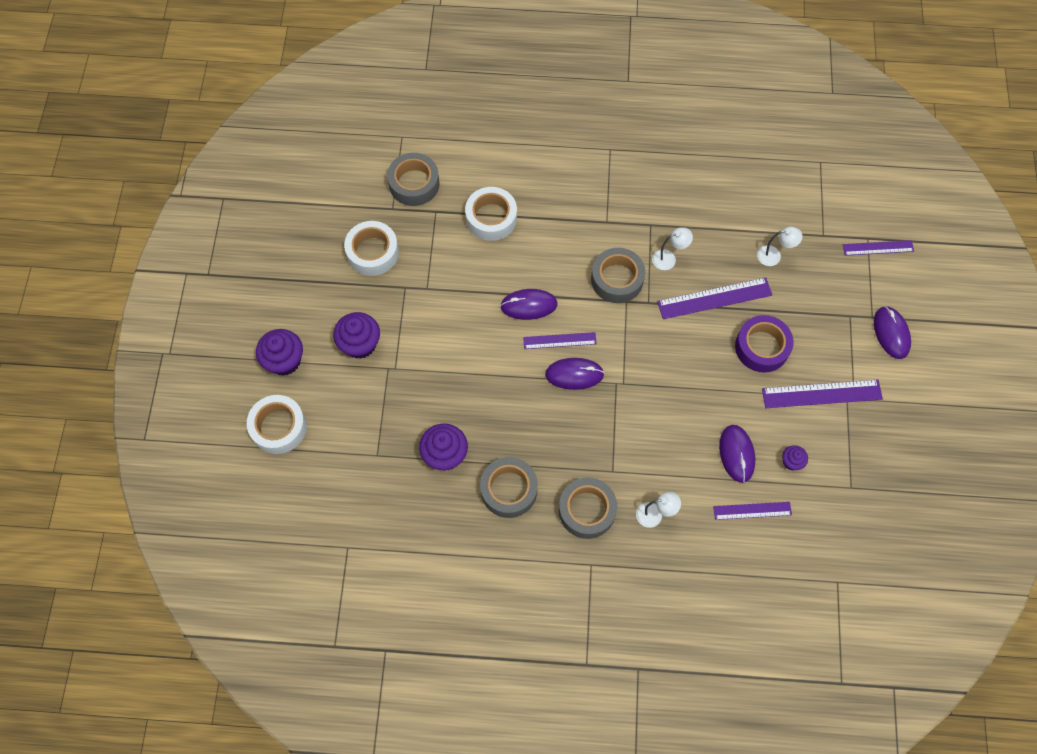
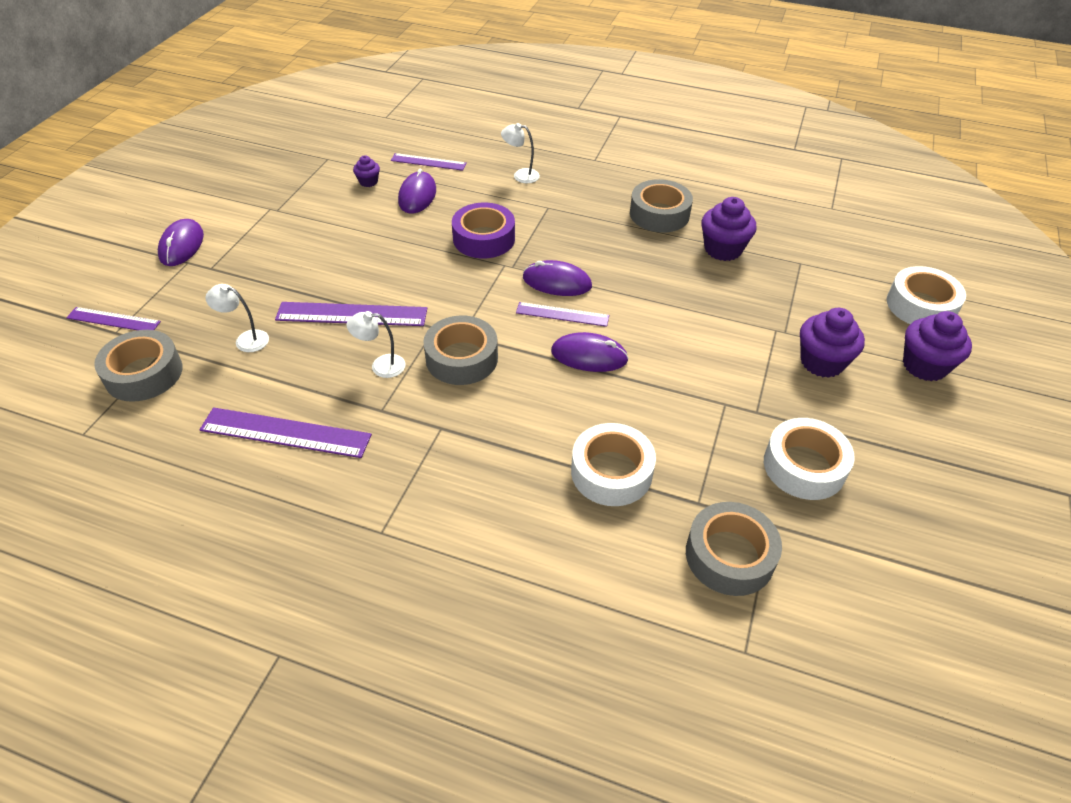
camera: 165 degrees left, 20 degrees down
(587, 510) = (585, 189): grey tape -> grey tape (144, 374)
(761, 347) = (331, 262): purple tape -> purple tape (484, 239)
(821, 394) = (299, 217): purple ruler -> purple ruler (285, 432)

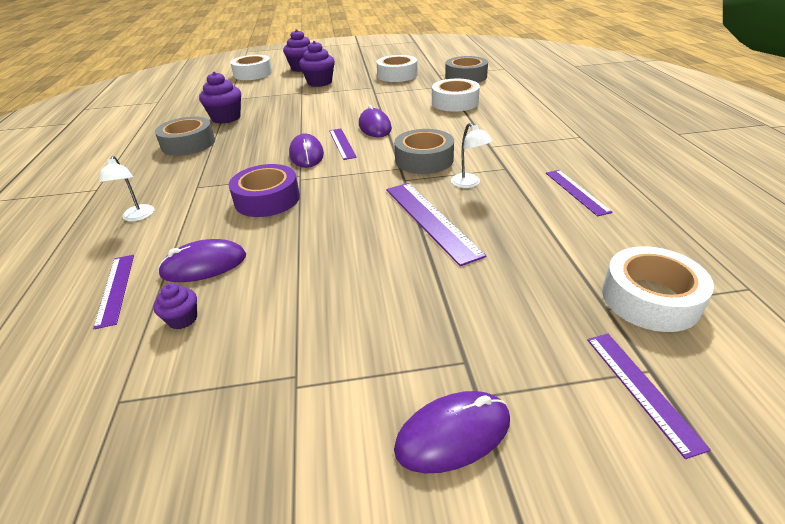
camera: 115 degrees left, 10 degrees down
(144, 374) = (650, 298): grey tape -> white tape
(245, 339) = (528, 260): white lamp -> none
(285, 432) = (576, 192): purple ruler -> purple ruler, size x0.63

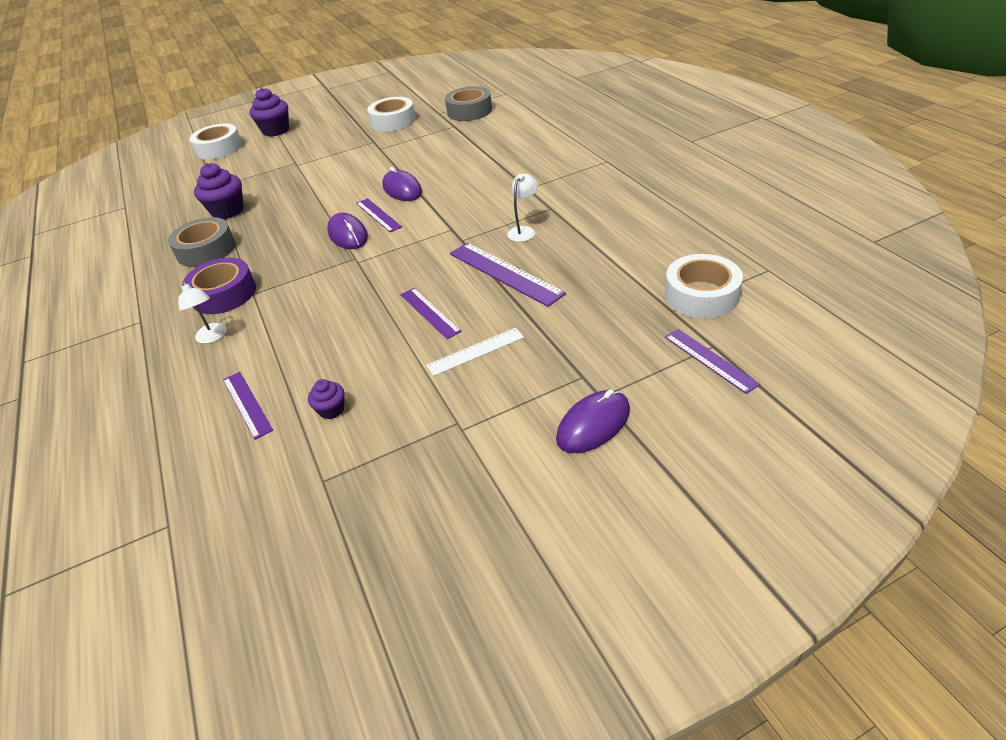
camera: 15 degrees left, 5 degrees up
(204, 265) = (318, 363): purple mouse -> none
(267, 199) = (337, 289): purple tape -> purple tape (224, 294)
(319, 82) = (309, 146): purple cupcake -> none
(359, 296) = (475, 351): none -> white ruler
(424, 160) = (470, 215): grey tape -> none
(455, 102) = (472, 145): white tape -> none
(469, 184) = (524, 231): white lamp -> white lamp turned 105 degrees counterclockwise
(576, 192) = (620, 218): purple ruler -> purple ruler (429, 312)

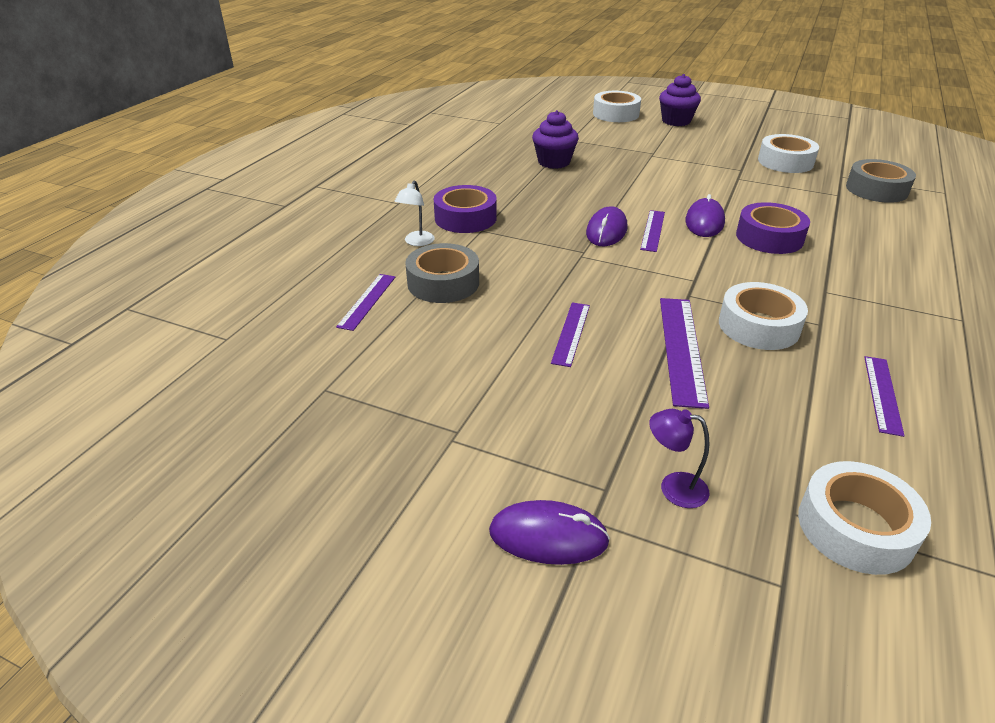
camera: 45 degrees right, 5 degrees down
(206, 250) = (501, 181): grey tape -> grey tape (443, 283)
(331, 410) = (401, 347): purple cupcake -> none
(454, 175) = (769, 237): none -> purple tape
(475, 351) = (555, 391): white ruler -> none
(524, 231) = (758, 326): white lamp -> white tape
(610, 346) = (673, 487): none -> purple lamp
(710, 360) = (756, 595): purple ruler -> purple ruler (882, 394)

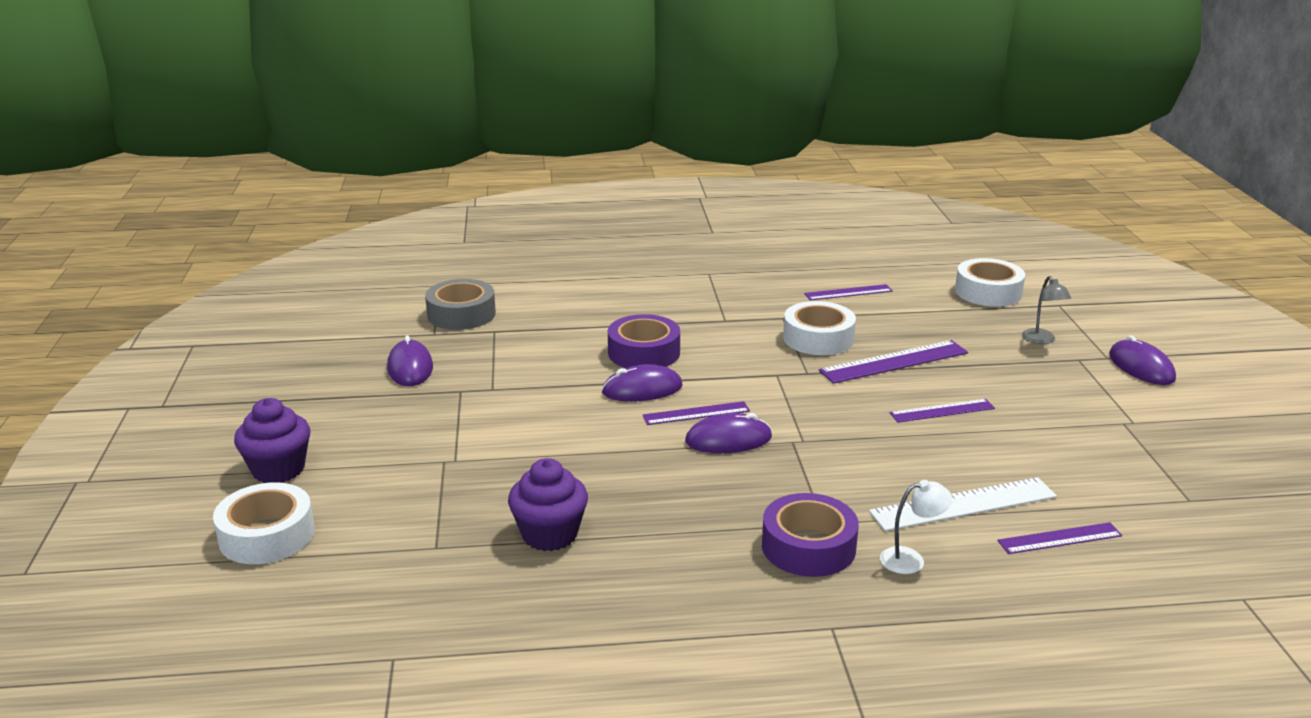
camera: 120 degrees left, 10 degrees down
(443, 283) = (963, 504): grey tape -> white ruler
(673, 487) = (1041, 340): purple lamp -> grey lamp
(785, 162) = (410, 368): white tape -> purple mouse

